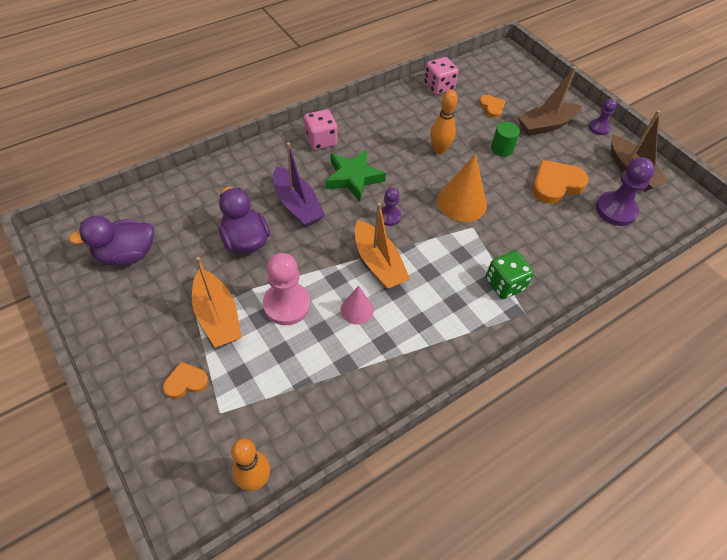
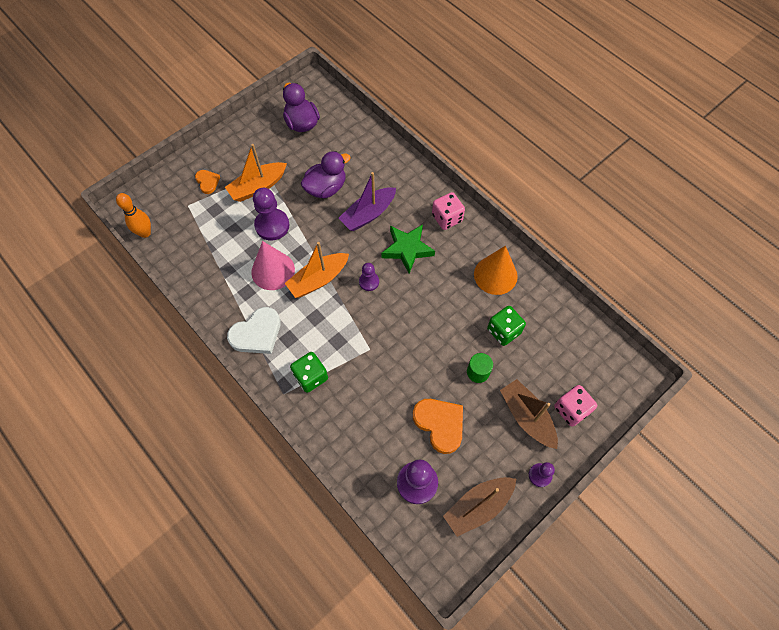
camera: 85 degrees right, 10 degrees up
(287, 305) = (272, 225): pink pawn -> purple pawn
(357, 310) = (273, 270): pink cone -> pink cone, size x1.72
(438, 87) = (555, 308): pink dice -> pink dice (571, 409)
(439, 150) = (461, 315): orange bowling pin -> none
(445, 335) = (257, 333): none -> white heart
(459, 124) = (503, 331): none -> green dice
(462, 202) = (397, 338): orange cone -> orange cone (495, 275)
(492, 107) = (539, 361): orange heart -> none

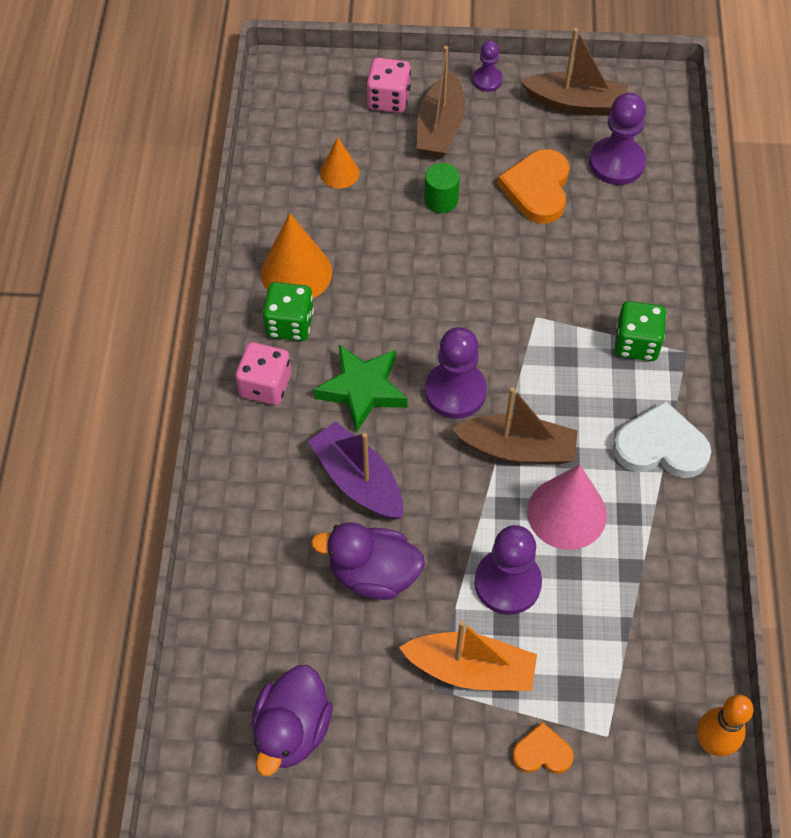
camera: 135 degrees left, 5 degrees down
(207, 182) = (542, 752): orange heart -> orange heart turned 75 degrees clockwise
(318, 279) = (517, 449): orange boat -> brown boat
(368, 214) = (358, 480): purple boat -> purple boat turned 135 degrees counterclockwise
(369, 282) = (455, 391): purple pawn -> purple pawn, size x1.77
(503, 331) = (363, 213): green dice -> green dice (290, 324)
(540, 342) = (339, 172): none -> orange cone

